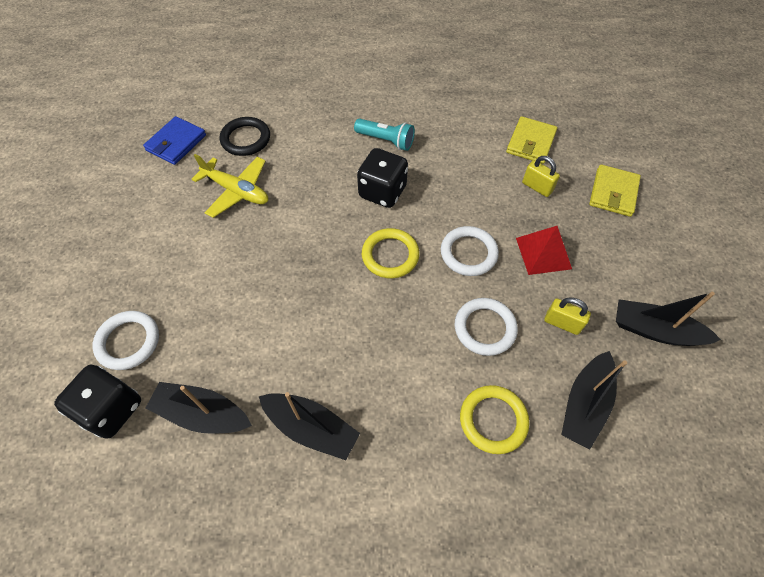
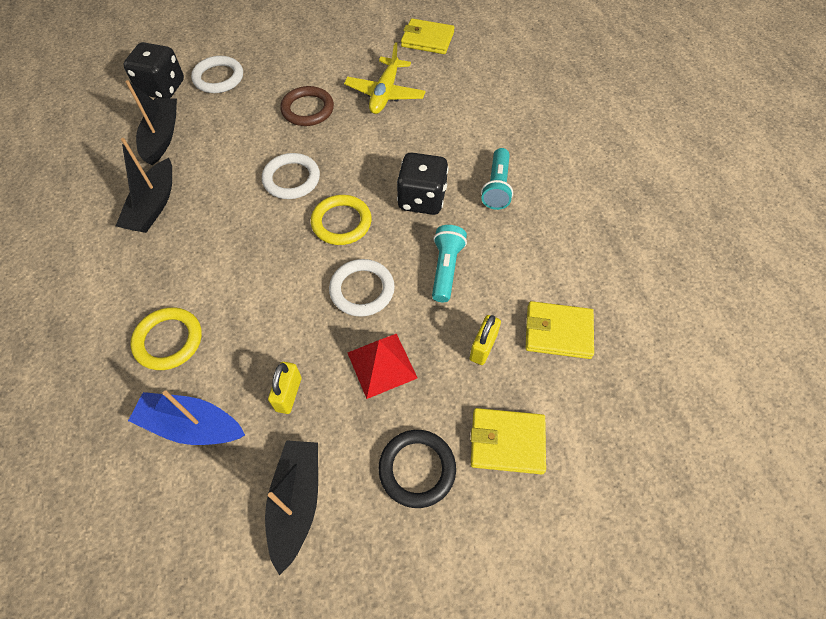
camera: 75 degrees right, 0 degrees up
(176, 143) = (427, 39): blue wallet -> yellow wallet
(227, 259) = (307, 109): none -> brown ring
(246, 139) = (451, 81): black ring -> black ring (417, 469)
(460, 192) = (446, 268): none -> turquoise flashlight
(485, 328) = (270, 319): white ring -> white ring (291, 179)
(585, 404) = (191, 425): black boat -> blue boat

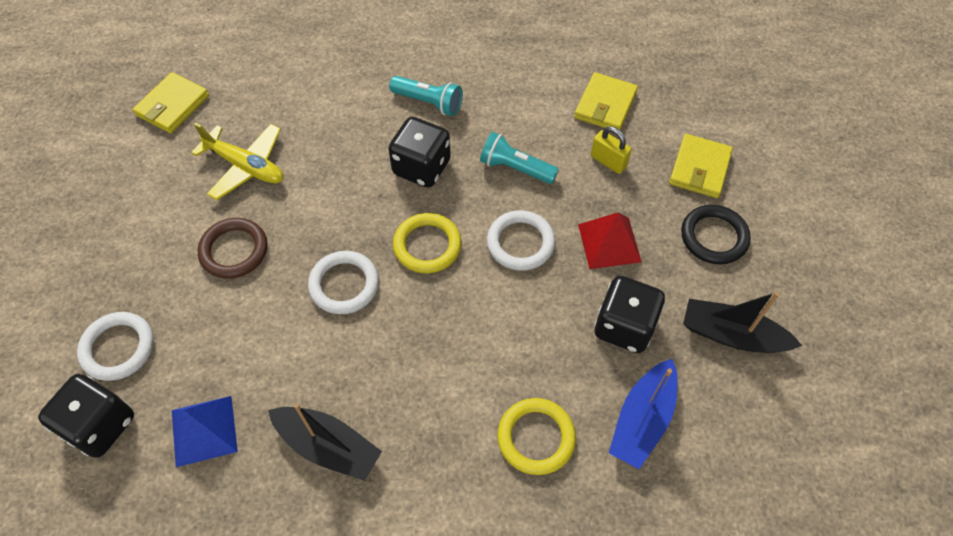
camera: 75 degrees left, 0 degrees up
(162, 137) = (204, 430): black boat -> blue pyramid
(288, 394) = (624, 326): yellow padlock -> black dice

